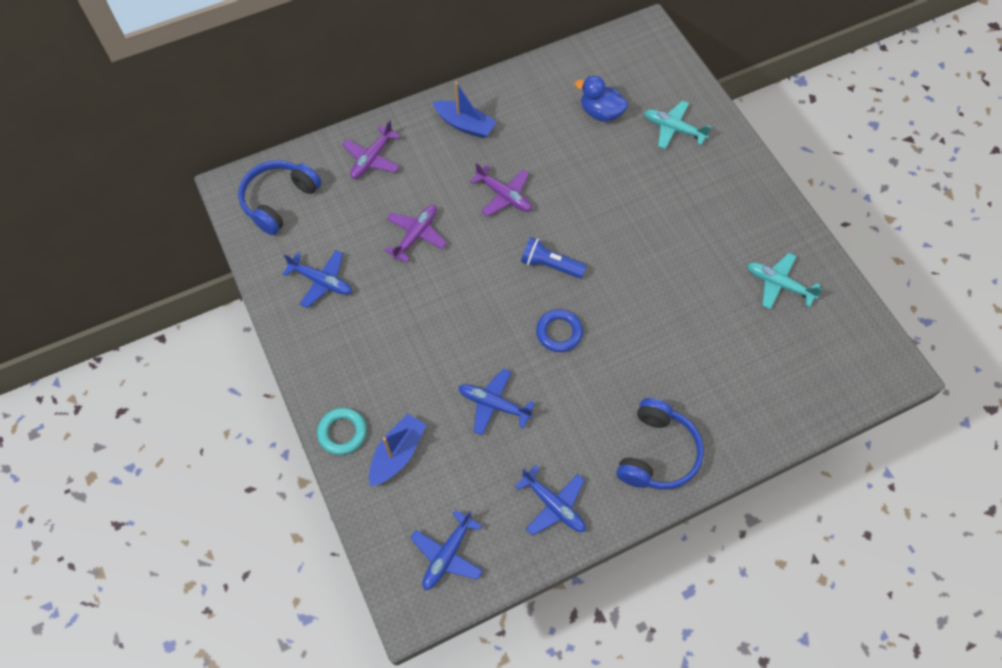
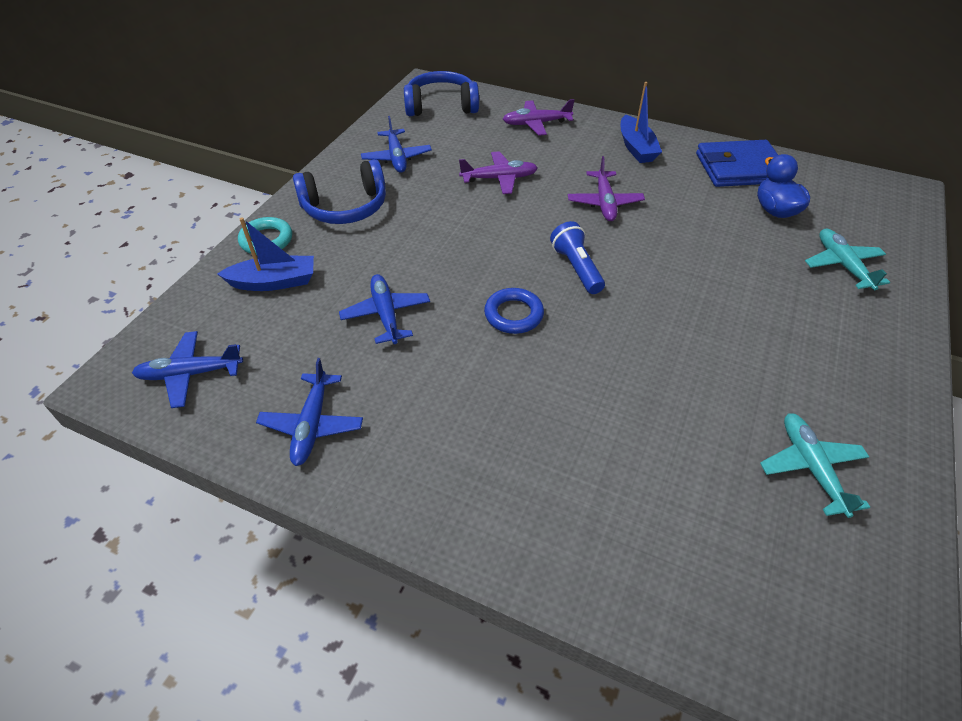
camera: 50 degrees right, 15 degrees down
(545, 90) = (739, 168): none -> blue wallet
(657, 453) = (460, 481): blue headphones -> blue headphones (345, 207)

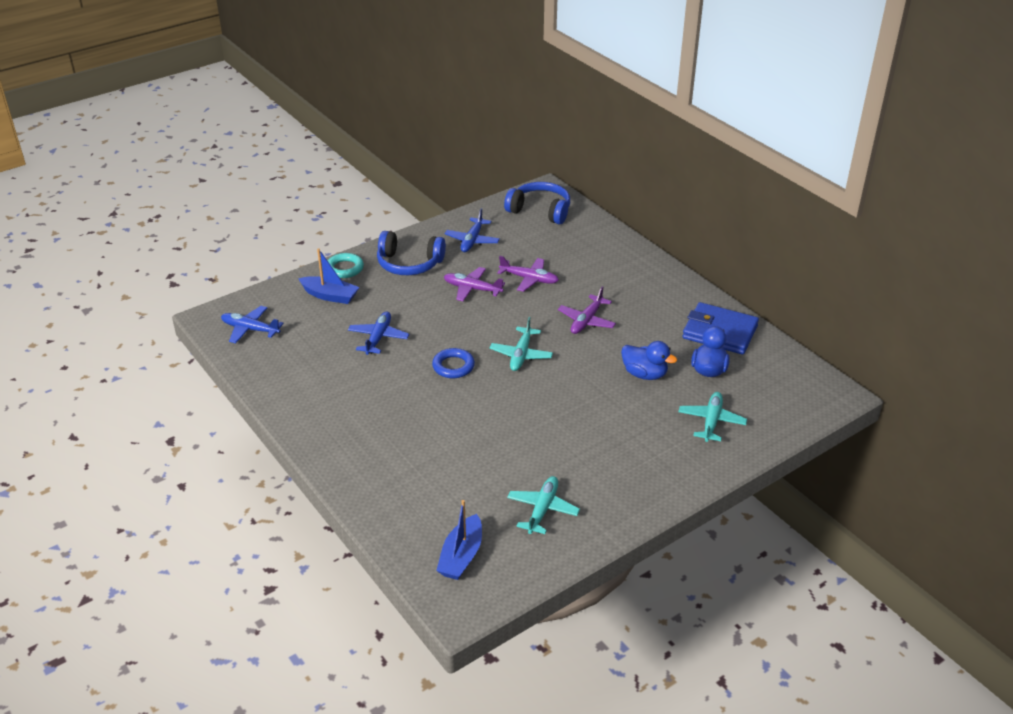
camera: 30 degrees right, 10 degrees down
(312, 425) = (292, 378): blue plane -> none
(536, 124) = (598, 247): purple plane -> purple plane (472, 289)
(576, 268) = (521, 355): blue flashlight -> turquoise plane
(636, 148) = (656, 290): blue boat -> blue boat (461, 556)
(723, 239) = (644, 374): none -> blue duck

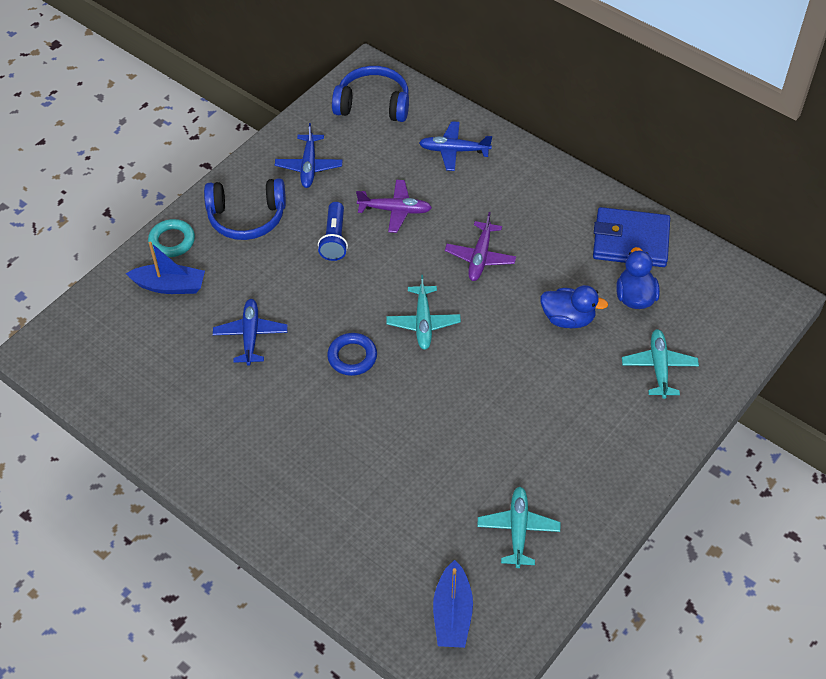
camera: 15 degrees left, 15 degrees up
(250, 329) = (92, 357): blue plane -> blue plane (454, 150)
(472, 289) = (334, 239): purple plane -> blue flashlight

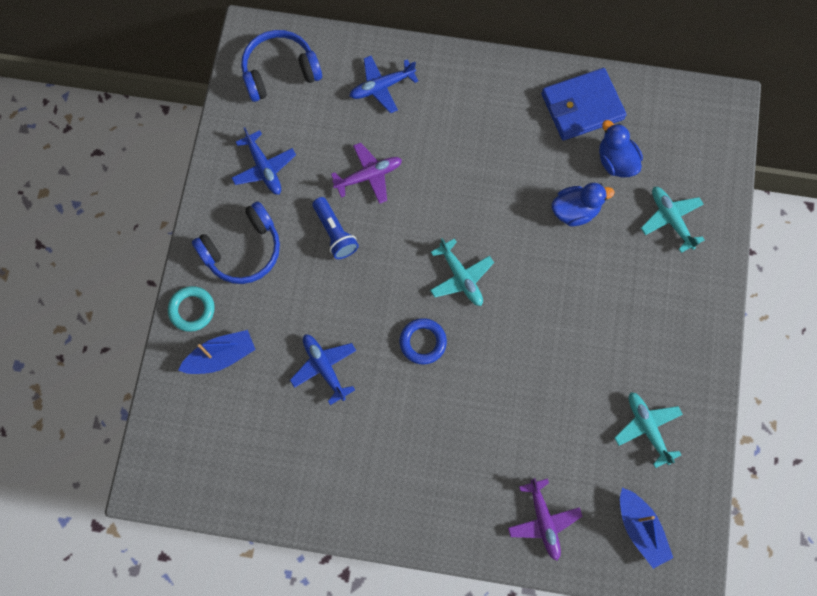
camera: 30 degrees left, 20 degrees up
(480, 257) = (469, 187): purple plane -> purple plane (543, 521)

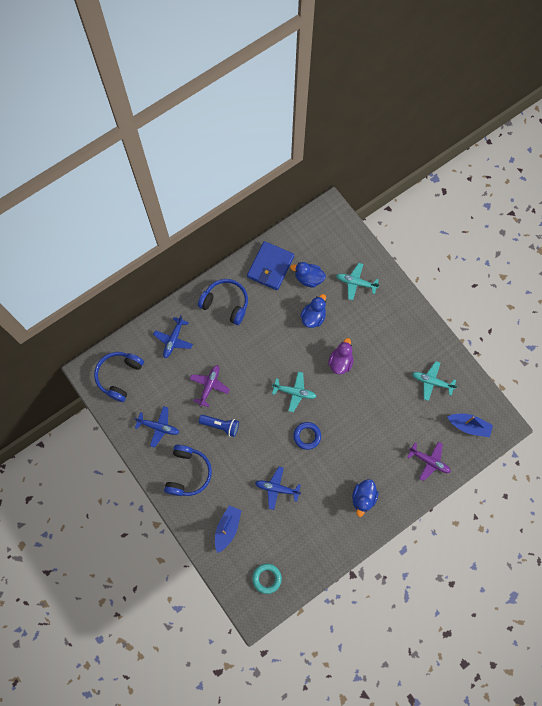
camera: 45 degrees left, 0 degrees up
(192, 310) = (193, 521): turquoise ring -> turquoise ring (267, 578)
(415, 482) = (363, 498): none -> blue duck
(484, 101) = (225, 303): none -> blue headphones
(554, 294) = (340, 362): none -> purple duck

